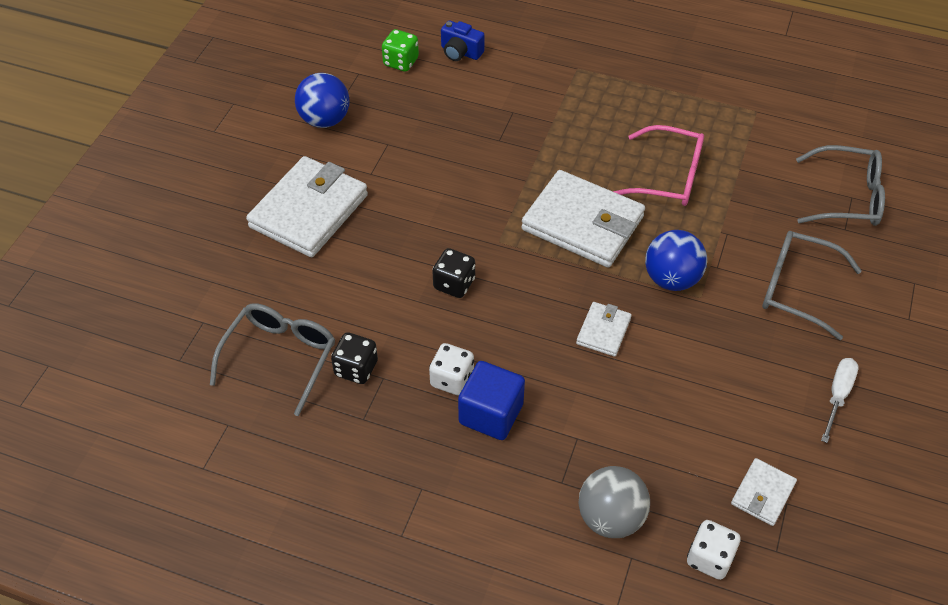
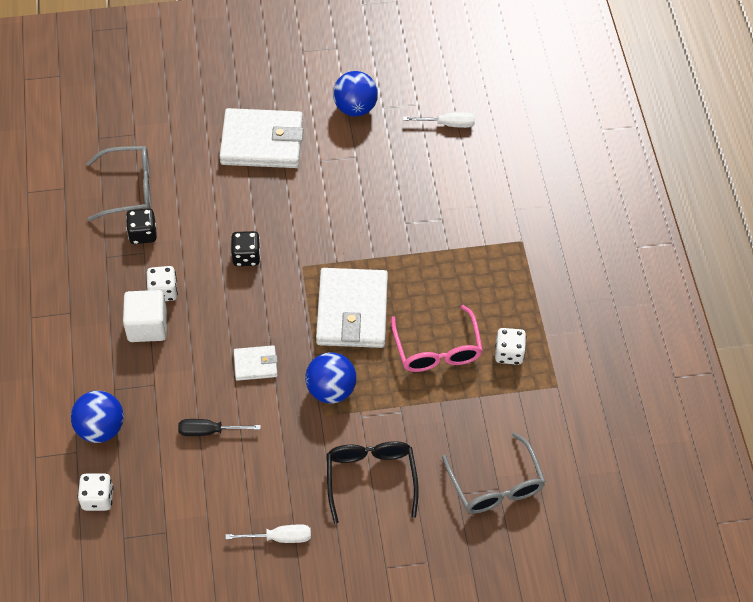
camera: 60 degrees right, 5 degrees up
(401, 62) = (447, 124): green dice -> white screwdriver
(460, 52) = (485, 156): blue camera -> none
(491, 414) = (147, 326): blue cube -> white cube
(610, 517) = (101, 428): grey ball -> blue ball
(669, 408) = (209, 431): none -> black screwdriver
(701, 128) = (509, 353): none -> white dice
(763, 494) = (166, 514): white wallet -> none
(796, 289) = (370, 478): grey glasses -> black glasses

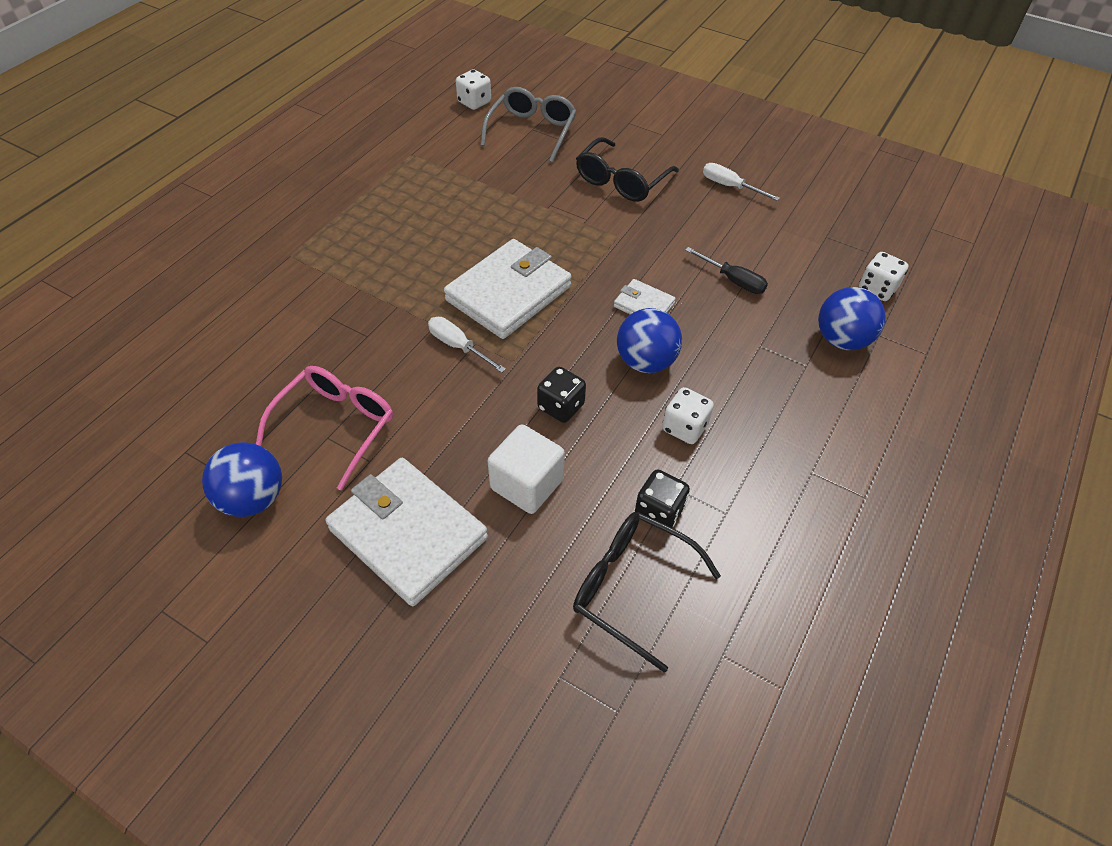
camera: 140 degrees left, 5 degrees down
(130, 189) = (631, 587): grey glasses -> black glasses
(147, 326) = (729, 403): white cube -> white cube (527, 484)
(331, 390) = (593, 249): blue ball -> blue ball (645, 362)
(437, 350) = (470, 224): pink glasses -> pink glasses (336, 425)
(447, 124) = (190, 404): white screwdriver -> white screwdriver (458, 346)
(509, 353) = (417, 190): white dice -> white dice (474, 102)

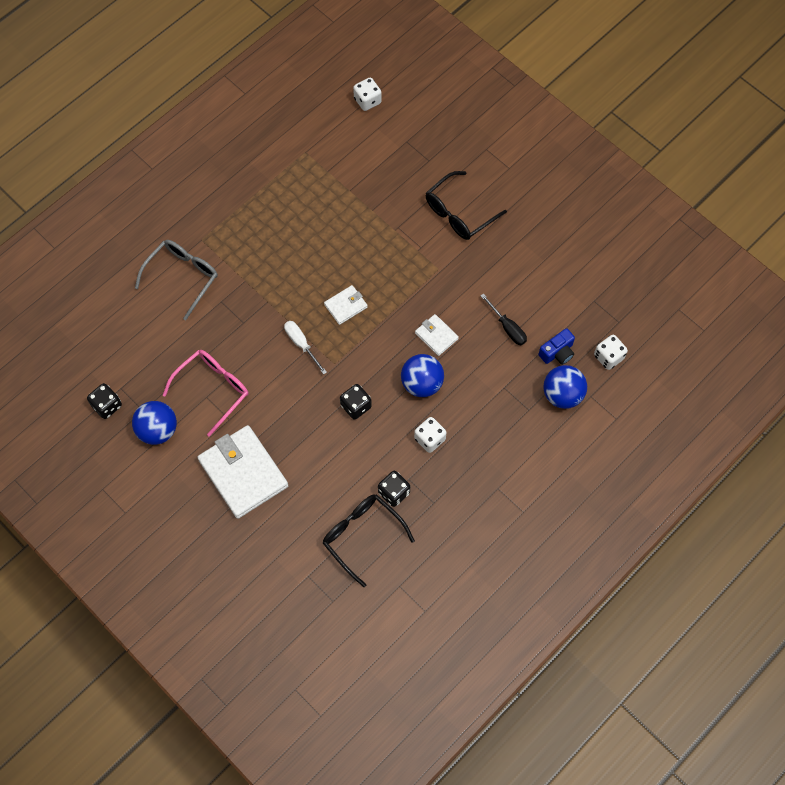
camera: 15 degrees right, 15 degrees up
(163, 480) = (107, 405): none -> black dice
(508, 293) = (345, 306): white wallet -> white wallet, size x0.48
(527, 484) = (320, 456): white cube -> none
(532, 131) = (405, 144): grey glasses -> grey glasses (183, 277)
(730, 186) = (541, 236): white screwdriver -> none
(810, 295) = (557, 352): none -> blue camera

